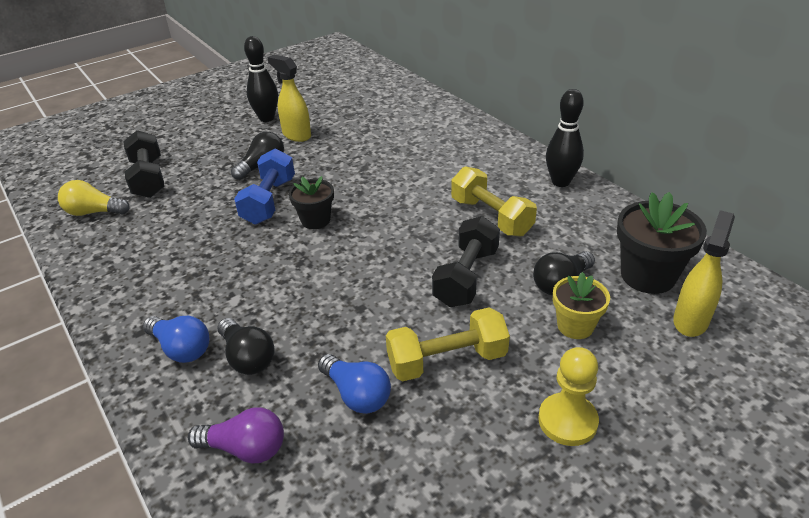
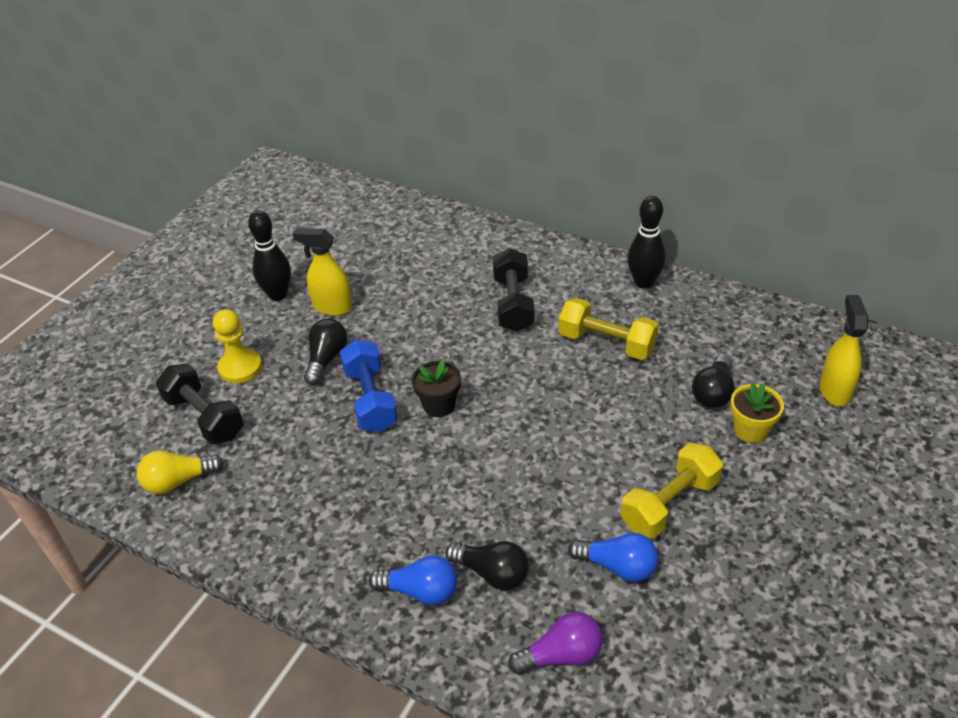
camera: 25 degrees left, 5 degrees up
(466, 277) = (629, 415): black dumbbell -> black dumbbell (513, 304)
(567, 421) = (798, 518): yellow pawn -> yellow pawn (240, 367)
(648, 276) = (777, 359): black flower pot -> none

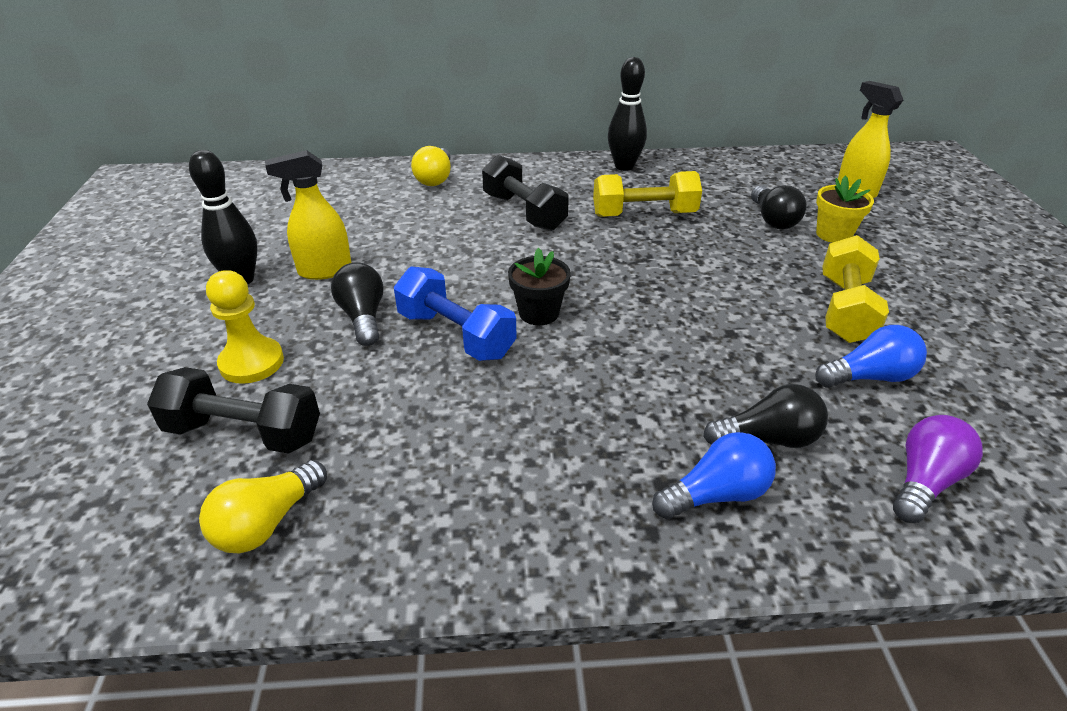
camera: 35 degrees left, 5 degrees down
(476, 241) = (435, 178): none -> yellow light bulb

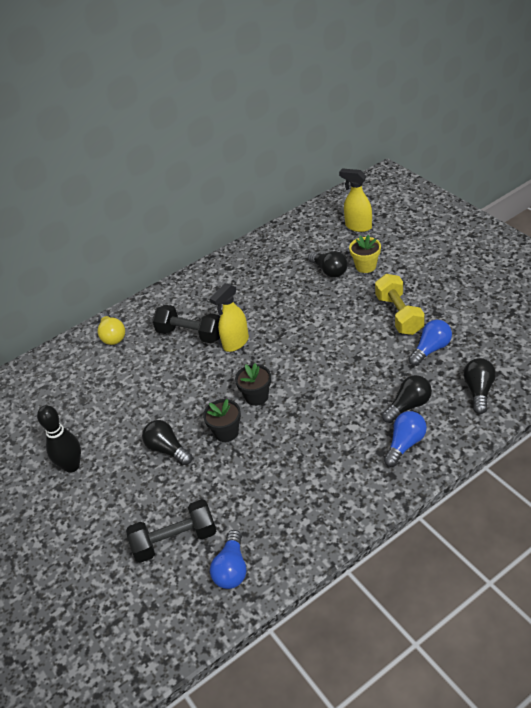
camera: 25 degrees left, 5 degrees up
(252, 362) = (136, 506): yellow pawn -> none
(267, 522) = (232, 569): yellow light bulb -> blue light bulb
(324, 270) = (114, 434): yellow spray bottle -> yellow spray bottle (235, 343)
(456, 335) = (226, 432): blue dumbbell -> black flower pot
(624, 166) = (219, 269): black bowling pin -> none
(644, 214) = (259, 301): yellow dumbbell -> none
(924, 482) = (478, 391): purple light bulb -> black light bulb

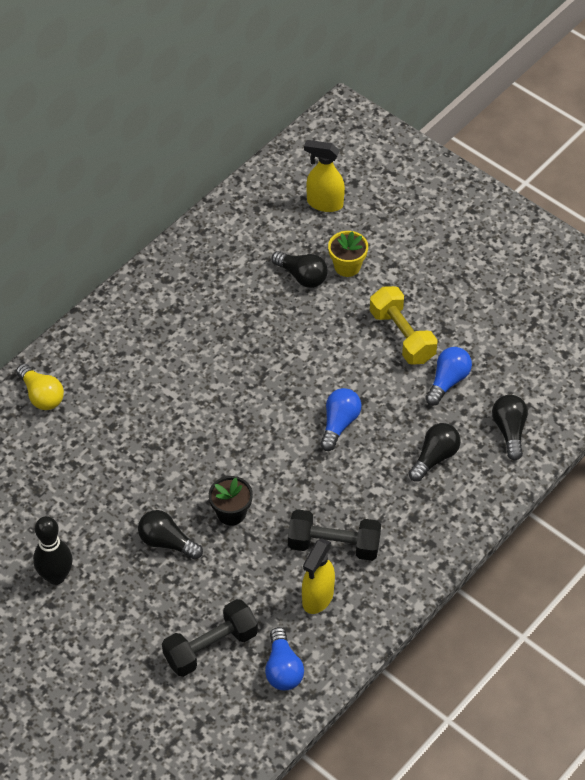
camera: 20 degrees left, 10 degrees up
(190, 334) = (146, 384): black dumbbell -> black dumbbell (334, 545)
(235, 343) = (208, 392): yellow spray bottle -> yellow spray bottle (317, 598)
(256, 396) = (255, 463): black flower pot -> none
(405, 444) = (439, 505): blue light bulb -> blue light bulb (339, 424)

